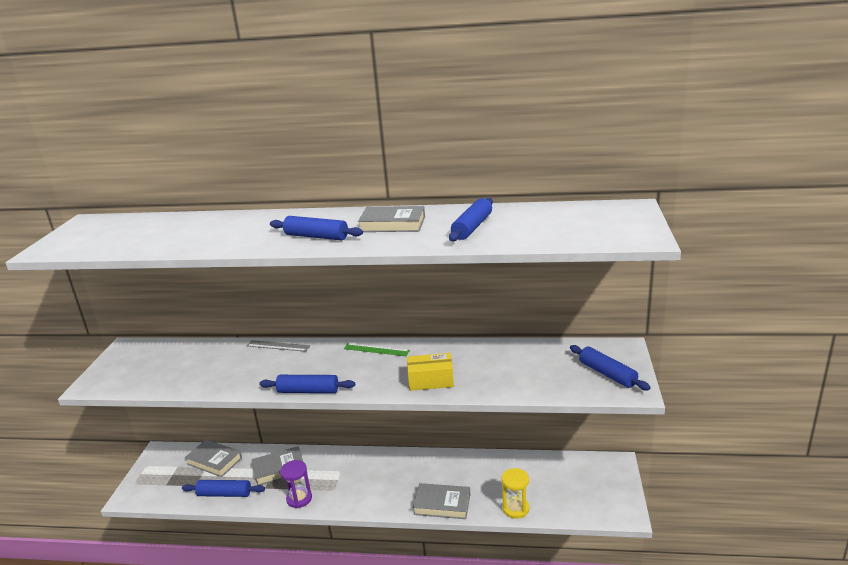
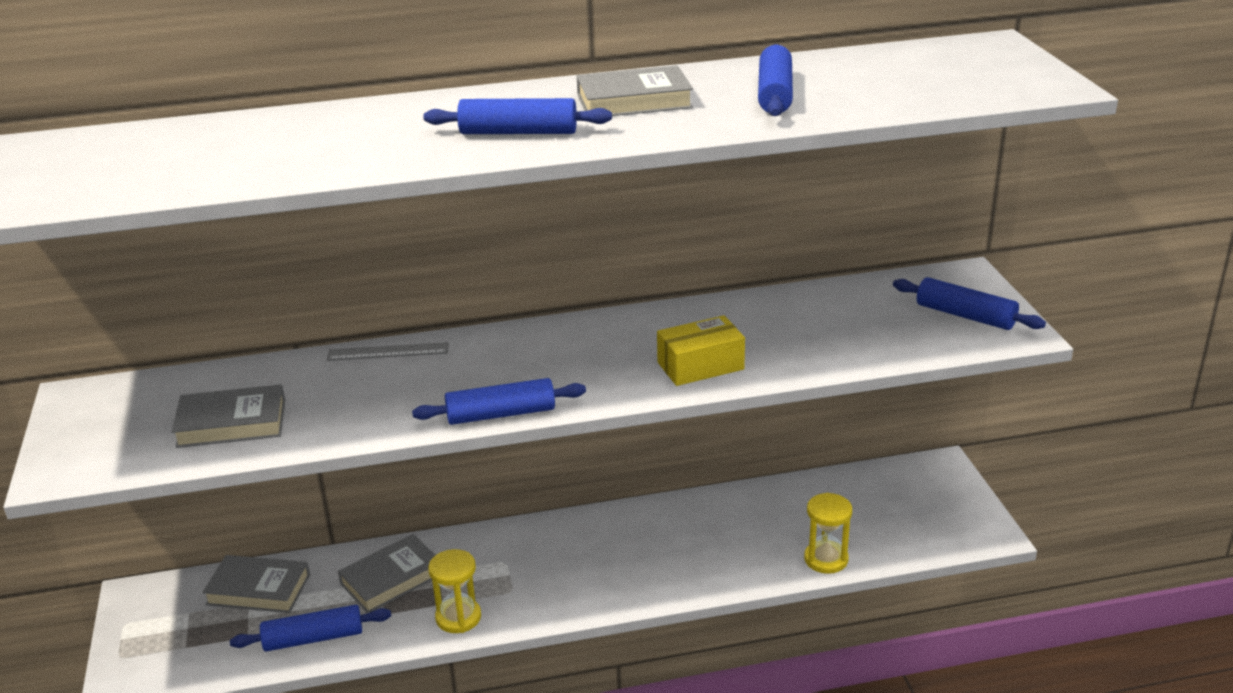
camera: 20 degrees left, 5 degrees up
(299, 498) = (458, 617): purple hourglass -> yellow hourglass
(376, 349) = (573, 332): green ruler -> none
(442, 504) = (708, 576): grey book -> grey book (232, 423)

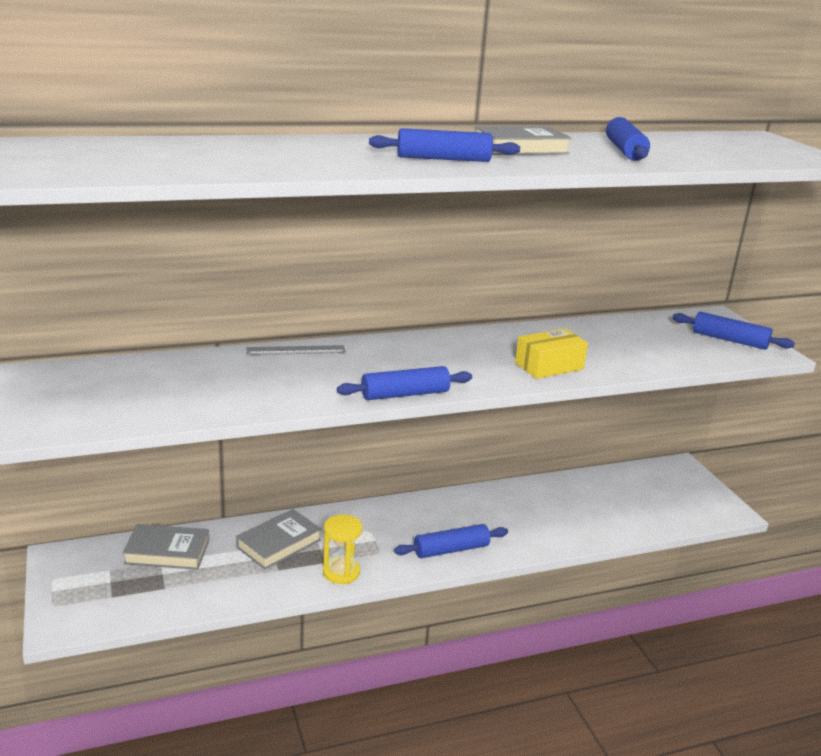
camera: 10 degrees left, 5 degrees down
(232, 423) = (180, 396): grey book -> none
(313, 638) = (222, 589): blue rolling pin -> blue rolling pin (451, 549)
(826, 559) = (617, 529): yellow hourglass -> none

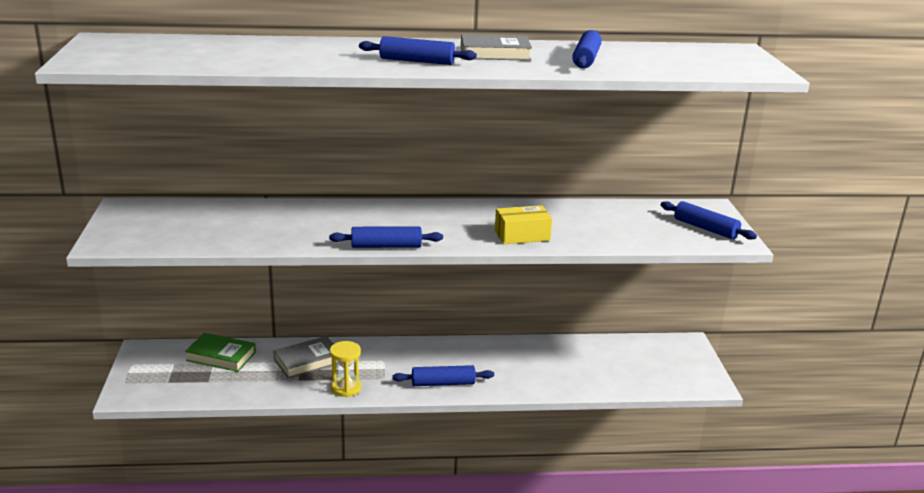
camera: 15 degrees right, 0 degrees up
(167, 552) = (221, 356): grey book -> green book
(296, 350) = (323, 206): grey ruler -> none

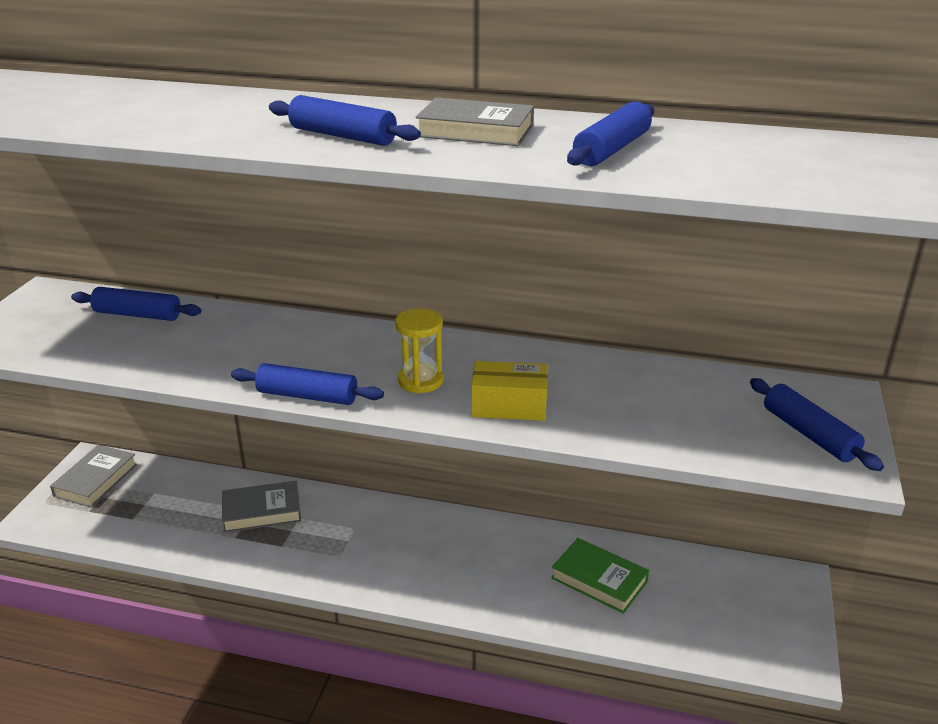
camera: 20 degrees right, 5 degrees up
(158, 362) = (96, 480): none -> grey book
(221, 356) = (168, 485): green book -> green book (599, 580)
(346, 388) = (284, 562): yellow hourglass -> yellow hourglass (420, 381)
(443, 383) = (410, 579): blue rolling pin -> blue rolling pin (138, 315)

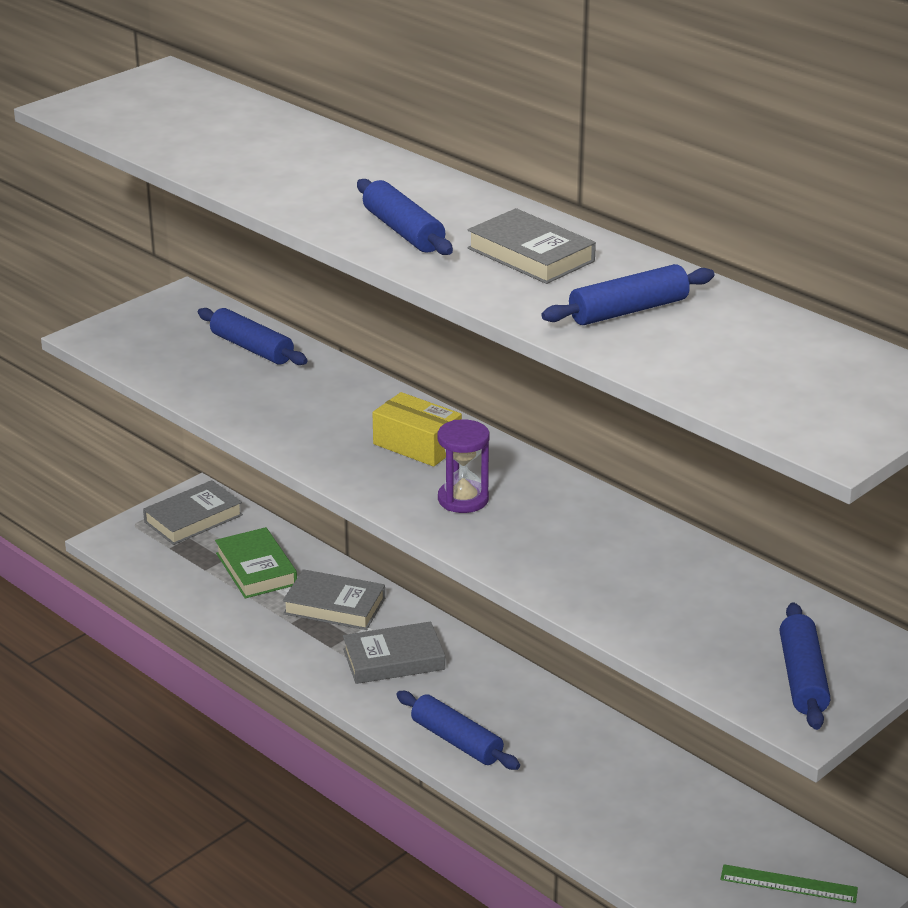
camera: 30 degrees right, 0 degrees up
(307, 396) = (343, 481): blue rolling pin -> blue rolling pin (456, 741)
(339, 537) = (394, 659): none -> grey book
(420, 381) = (463, 499): yellow hourglass -> purple hourglass
(509, 405) = (525, 551): yellow box -> yellow box (417, 445)
(599, 580) = (634, 800): green book -> green book (256, 569)
(753, 601) = (788, 884): none -> green ruler

